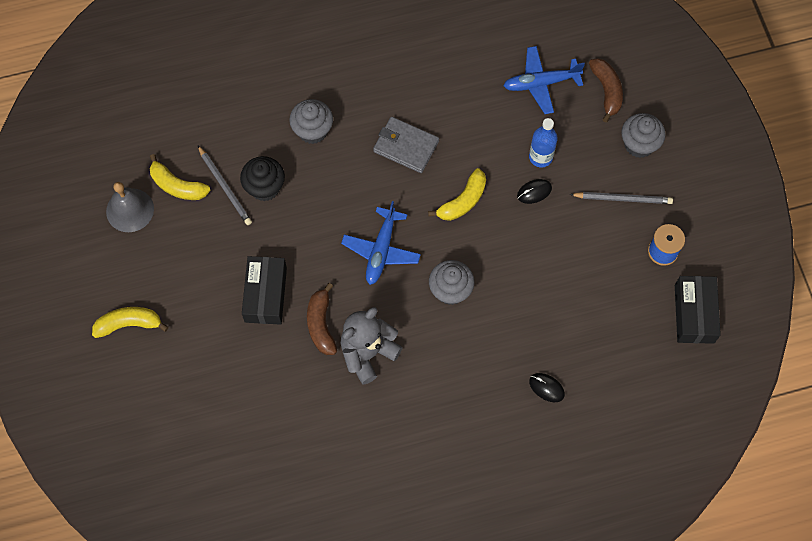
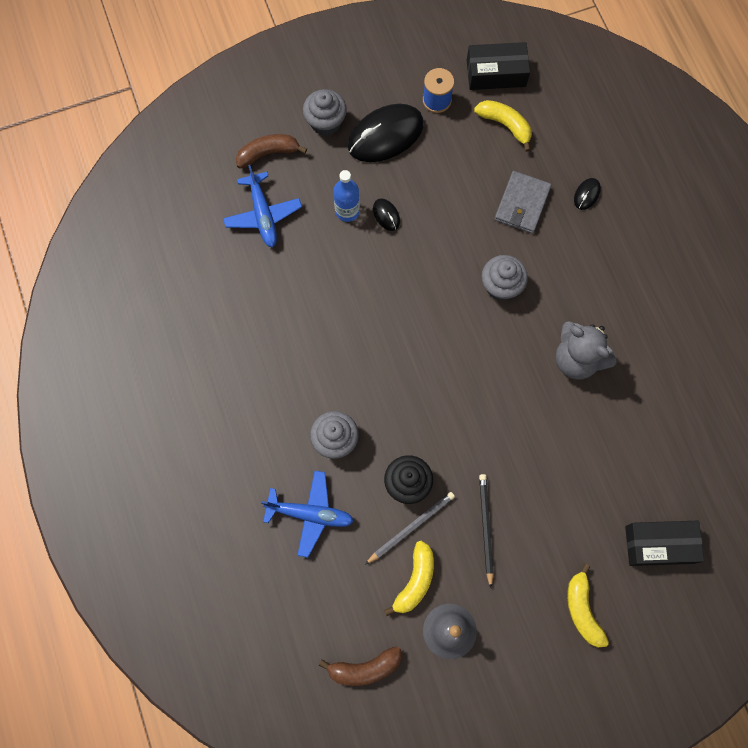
camera: 95 degrees left, 5 degrees up
(215, 249) = (485, 528): none -> black pencil
(266, 294) = (529, 467): black box -> black box (659, 544)
(321, 324) = (554, 407): brown banana -> brown banana (364, 668)
(381, 250) = (466, 356): blue plane -> blue plane (310, 514)
(406, 146) = (346, 342): grey wallet -> grey wallet (522, 204)
(463, 201) = (403, 281): yellow banana -> yellow banana (505, 125)
(623, 199) = (385, 135): grey pencil -> black mouse

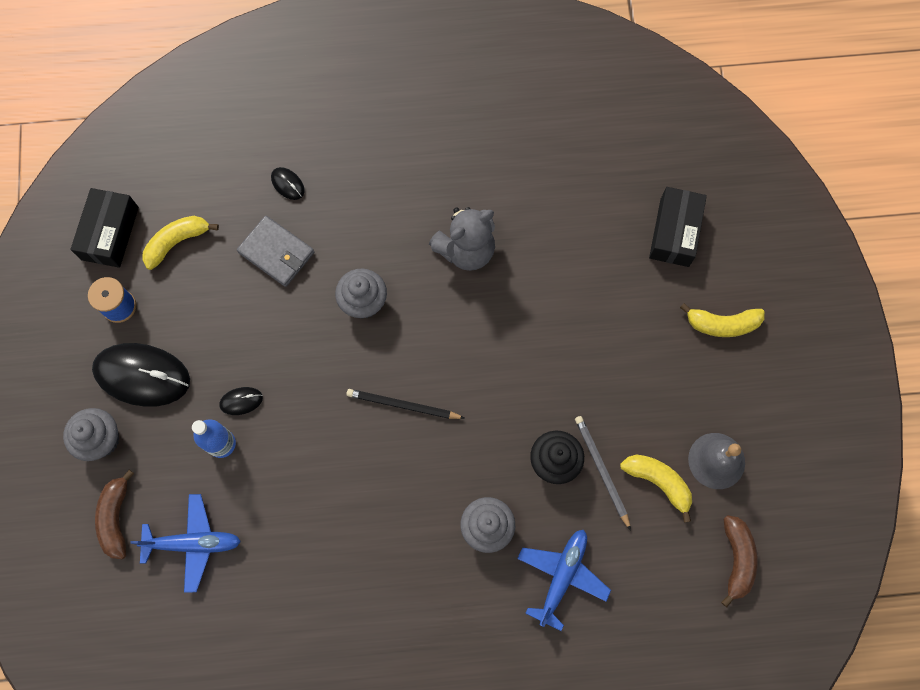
camera: 75 degrees left, 0 degrees up
(385, 135) = (142, 375): black mouse -> black mouse turned 60 degrees counterclockwise
(485, 528) = (620, 394): black pencil -> black pencil (403, 405)

